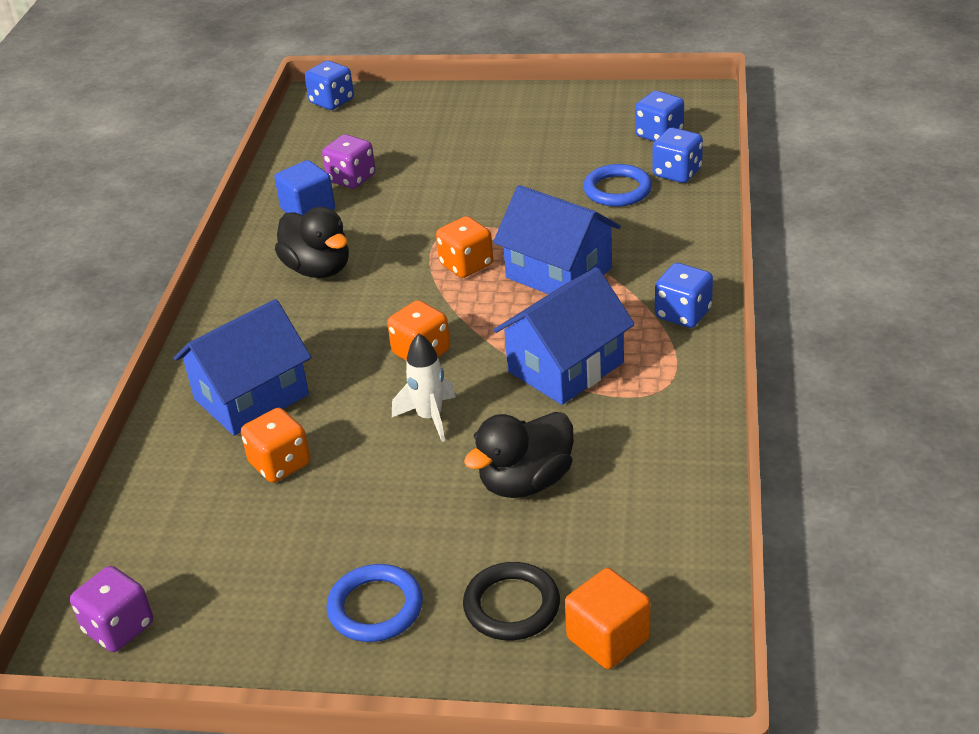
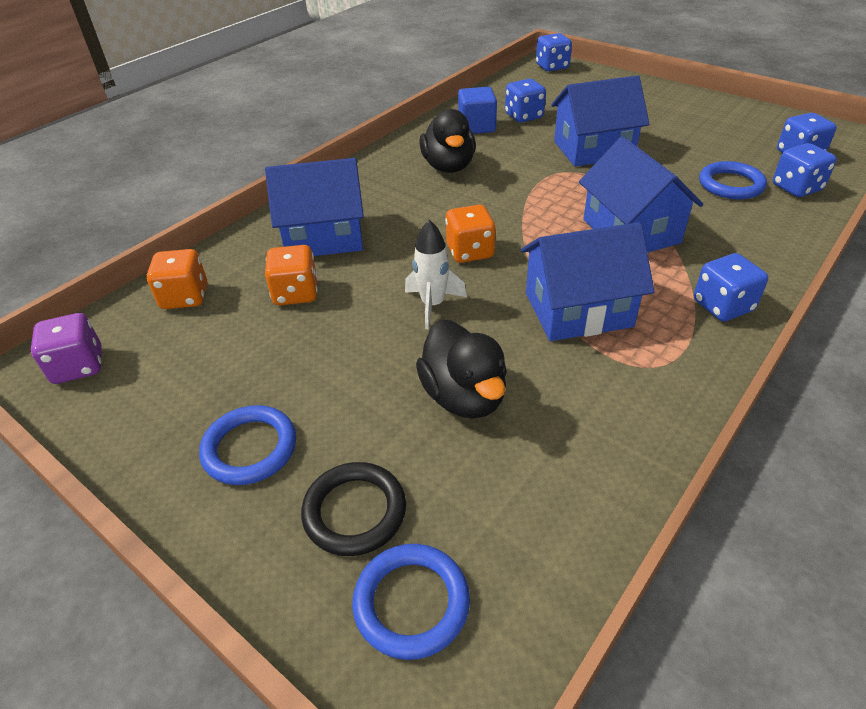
camera: 30 degrees right, 5 degrees up
(351, 179) = (524, 116): purple dice -> blue dice
(458, 195) = (593, 149): none -> blue house
(466, 265) = (559, 200): orange dice -> orange dice (185, 297)
(526, 482) = (464, 396): black duck -> black duck turned 105 degrees counterclockwise
(608, 638) = (411, 603): orange cube -> blue ring

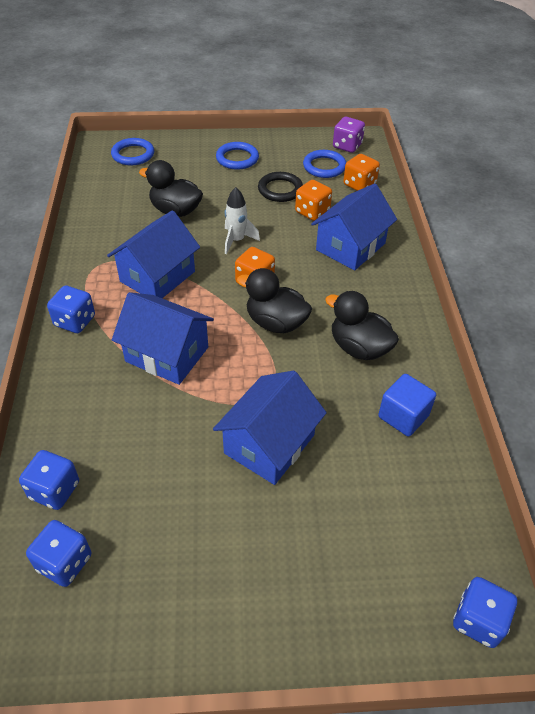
camera: 135 degrees right, 5 degrees up
(355, 511) = (176, 162): black ring -> black ring (280, 190)
(495, 210) = (275, 323): none -> black duck
(524, 116) = (383, 463): blue dice -> none
(731, 185) = (116, 460): blue ring -> blue ring (324, 167)

